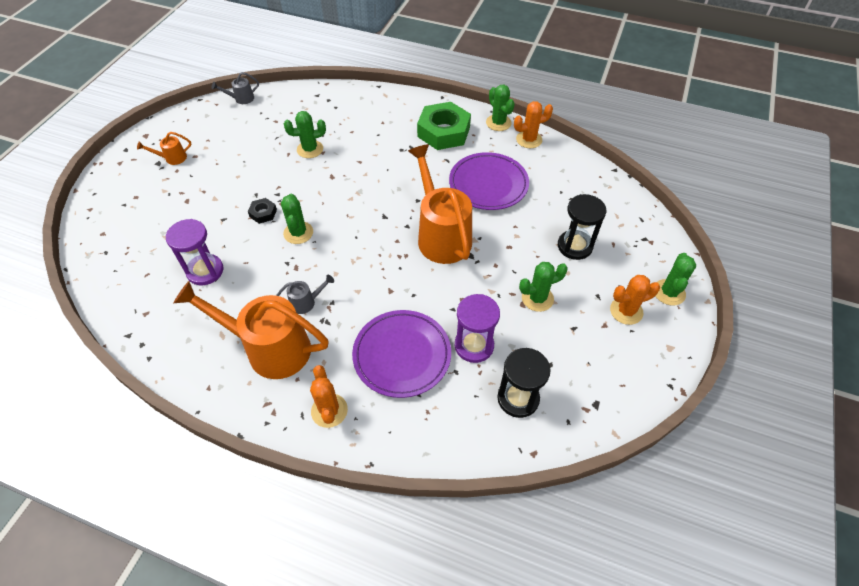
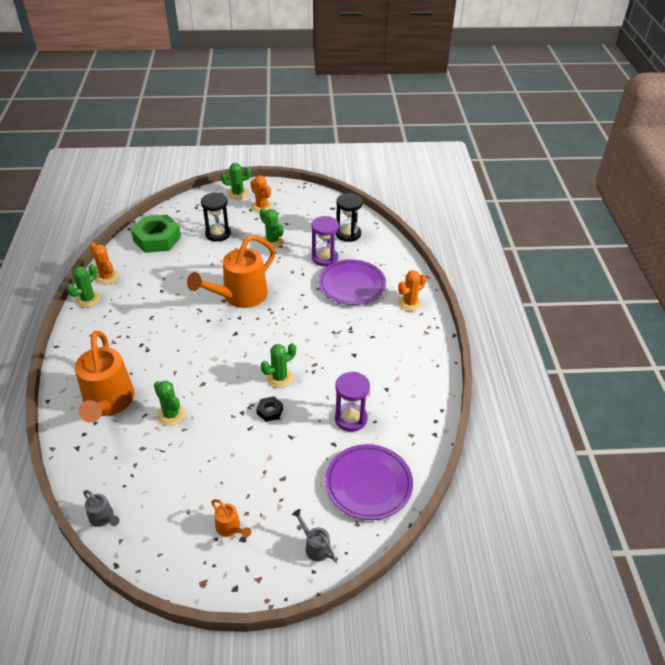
camera: 115 degrees left, 10 degrees down
(269, 348) = (389, 348): orange watering can -> orange watering can (108, 403)
(306, 302) = (341, 345): grey watering can -> grey watering can (315, 546)
(443, 132) = (112, 329): green nut -> green nut (157, 239)
(488, 184) = (172, 286): purple plate -> purple plate (368, 484)

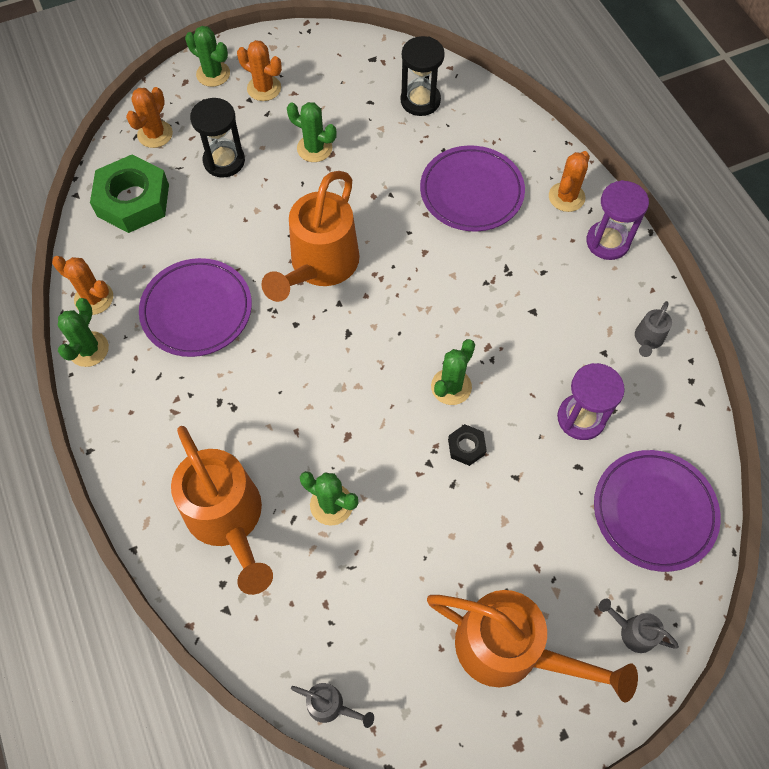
camera: 20 degrees left, 20 degrees up
(157, 298) = (197, 310): none -> purple plate
(188, 212) = (155, 134): none -> orange cactus
(230, 528) = (510, 650): orange watering can -> orange watering can, size x2.37
(238, 193) = (213, 74): green cactus -> green cactus turned 60 degrees clockwise
(324, 258) = (408, 156): purple hourglass -> purple hourglass (607, 242)
(419, 390) = (647, 339): none -> grey watering can

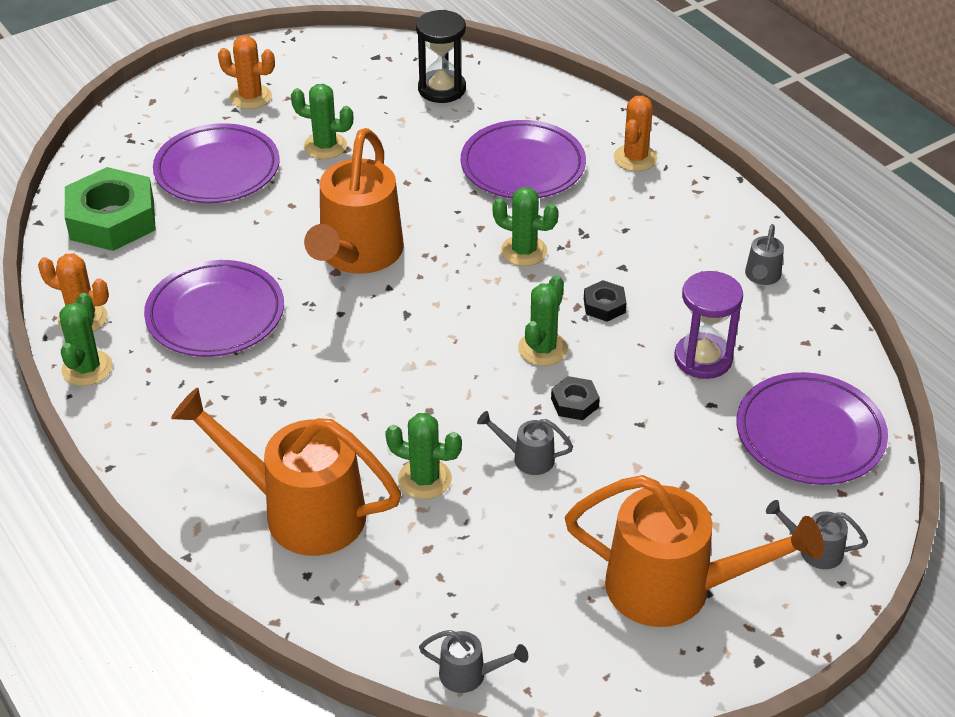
camera: 10 degrees left, 20 degrees down
(155, 134) = (126, 154): orange cactus -> none
(213, 74) = (185, 90): green cactus -> green cactus (524, 251)
(224, 161) = (217, 170): black hourglass -> purple plate
(228, 519) = (300, 511): orange watering can -> orange watering can turned 150 degrees clockwise
(417, 497) = (527, 458): none -> grey watering can
(510, 349) = (604, 305): none -> black nut
(607, 242) = (693, 193): purple hourglass -> none

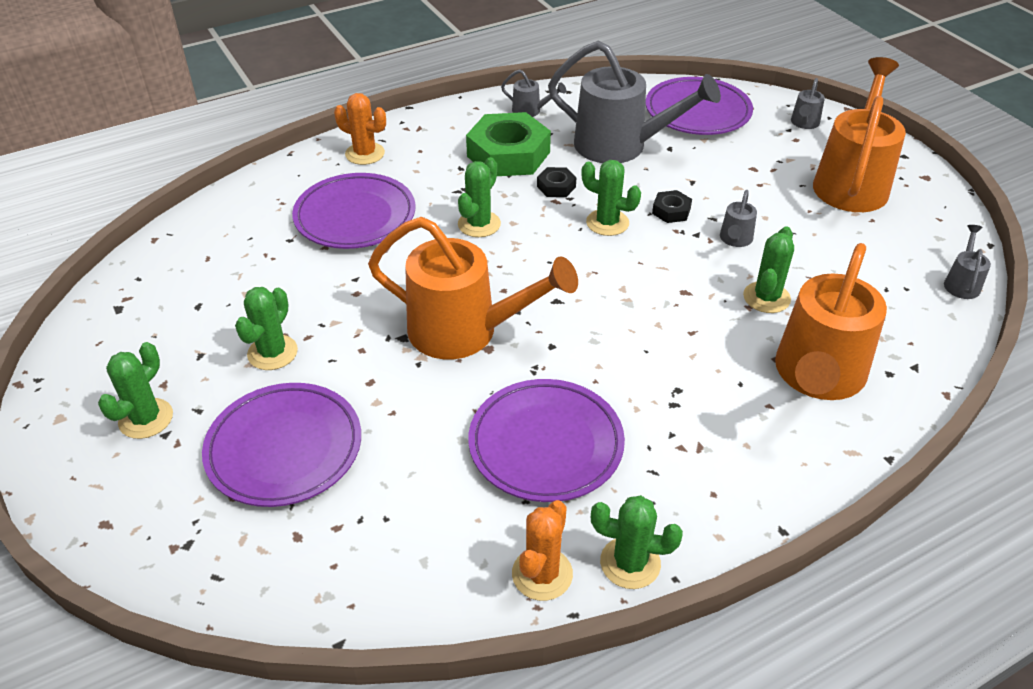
camera: 85 degrees left, 0 degrees up
(112, 219) = (354, 555): green nut -> green nut (508, 154)
(251, 97) = (146, 419): orange cactus -> green cactus
(442, 89) = (206, 261): black hourglass -> none
(703, 358) = (621, 146): purple hourglass -> grey watering can

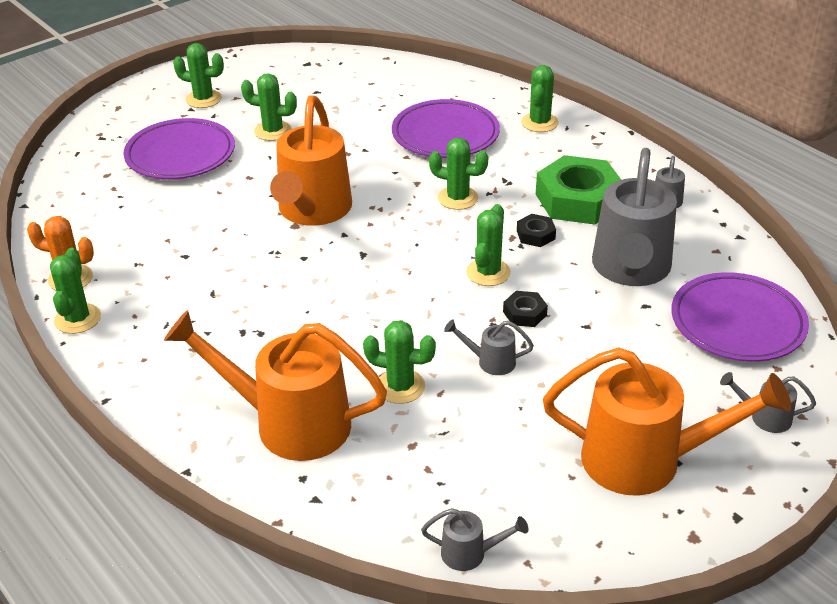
camera: 80 degrees right, 5 degrees down
(365, 154) = (539, 122): orange cactus -> green cactus
(546, 444) = (191, 267): purple plate -> none

